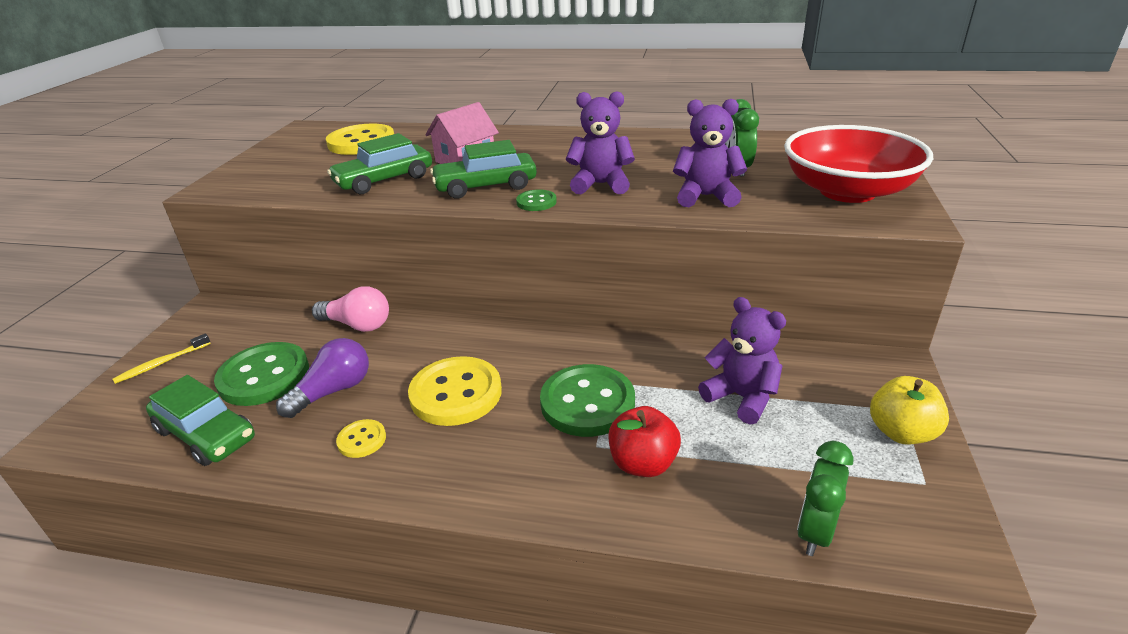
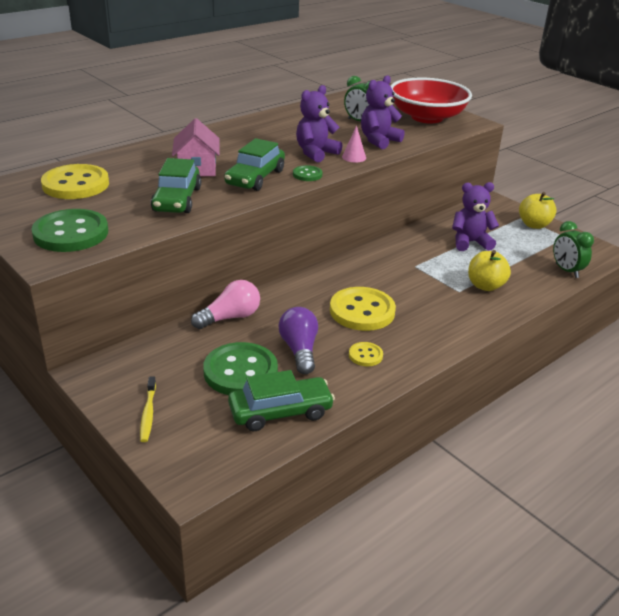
camera: 55 degrees left, 0 degrees up
(587, 403) = (423, 279): green button -> green button (71, 233)
(629, 203) = (354, 157): none -> pink cone
(643, 463) = (485, 286): red apple -> yellow apple

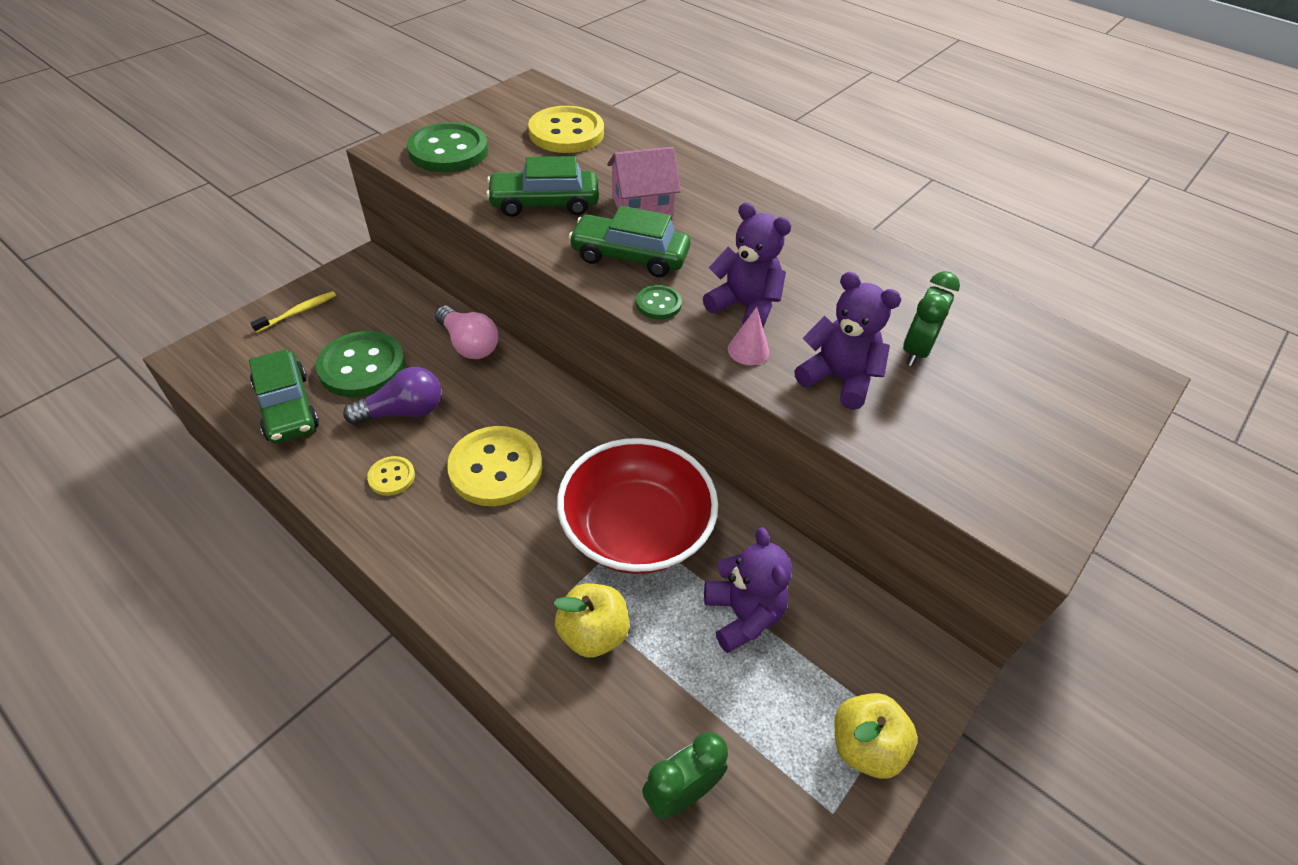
camera: 80 degrees right, 15 degrees up
(148, 413) = (298, 312): yellow toothbrush -> yellow toothbrush turned 150 degrees clockwise
(427, 117) = (1009, 448): red bowl -> red bowl (636, 529)

